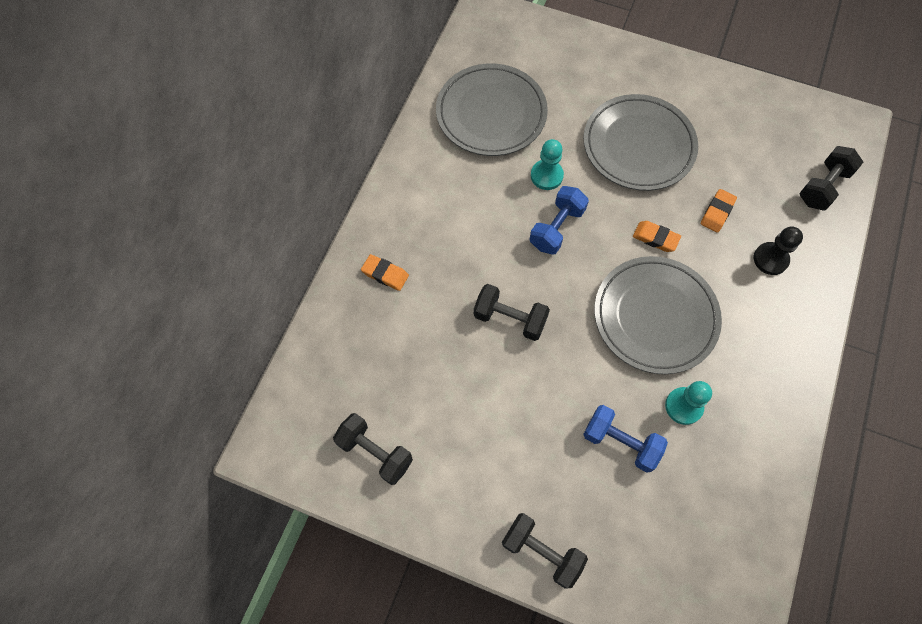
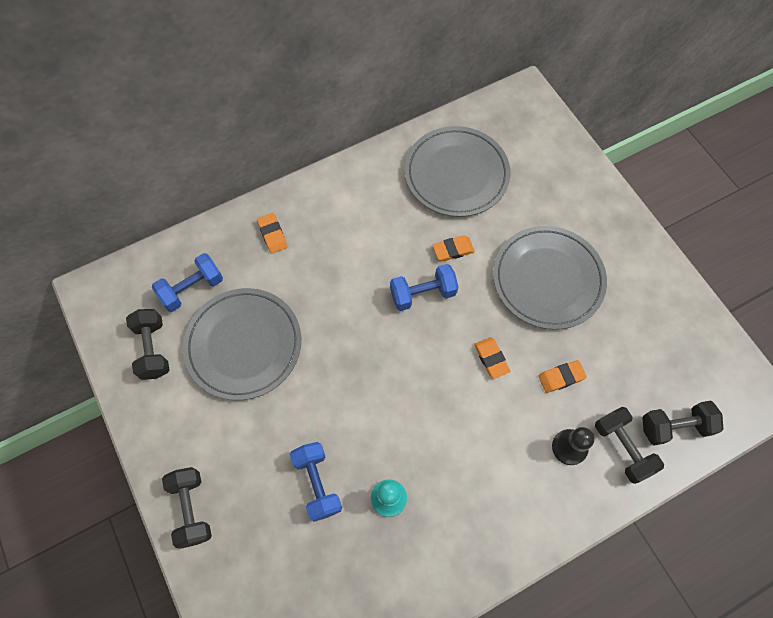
camera: 40 degrees right, 0 degrees up
(359, 374) = (192, 289): none -> blue dumbbell
(510, 319) = (326, 332): black dumbbell -> black dumbbell (622, 448)
(546, 176) = (453, 250): turquoise pawn -> orange eraser
(655, 316) = (432, 416): grey plate -> grey plate (244, 345)

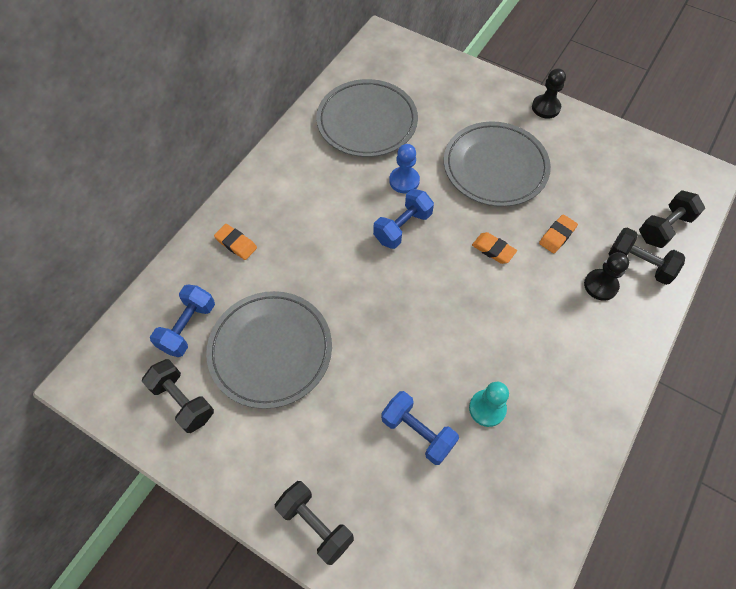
camera: 30 degrees left, 5 degrees down
(453, 250) = (404, 181): orange eraser -> blue pawn
(641, 243) = (545, 107): none -> black pawn

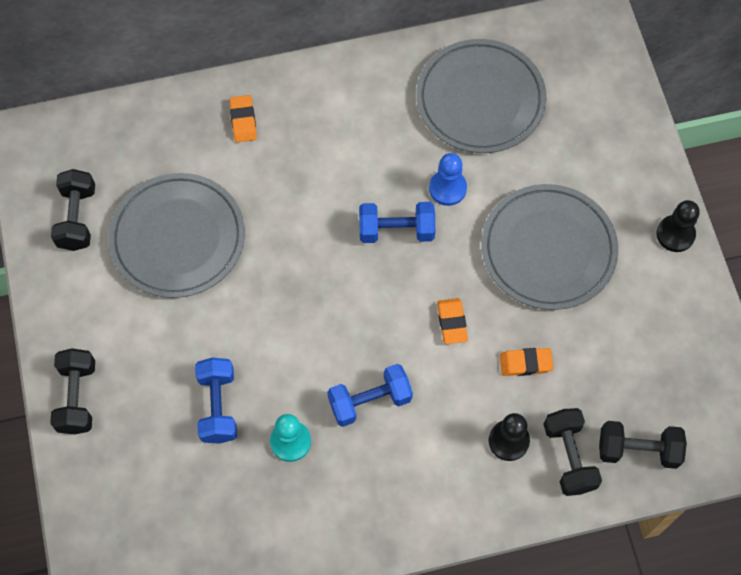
camera: 45 degrees right, 5 degrees up
(188, 327) = (136, 161): blue dumbbell -> blue dumbbell (370, 401)

